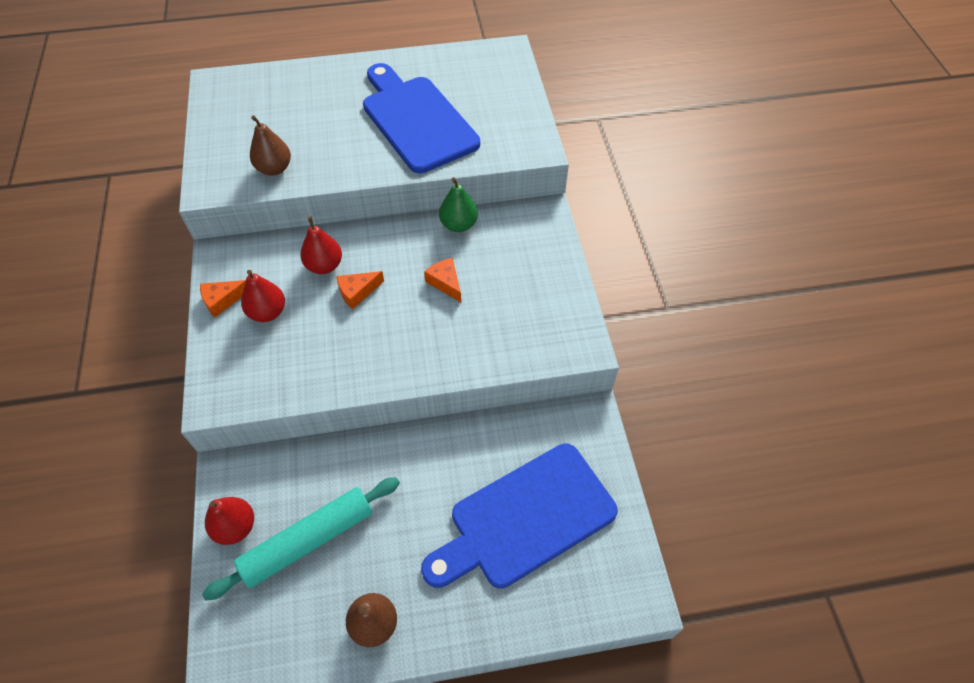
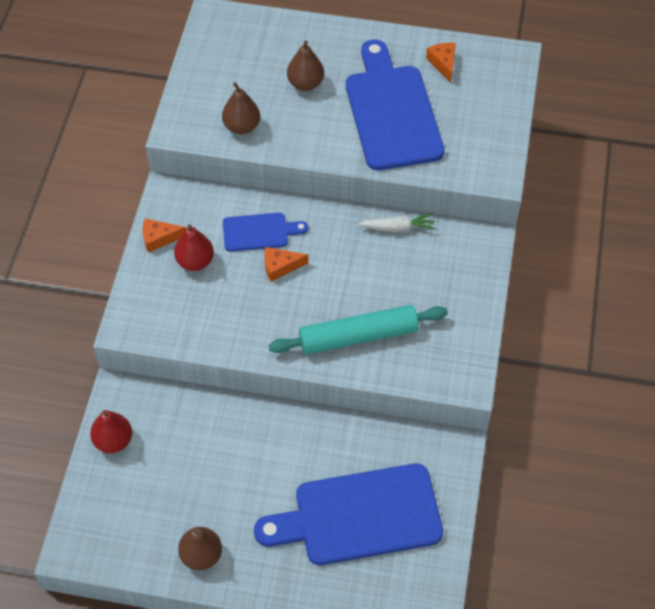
camera: 20 degrees right, 0 degrees up
(308, 541) = (169, 472): turquoise rolling pin -> turquoise rolling pin (358, 336)
(324, 266) = (259, 232): red pear -> blue cutting board
(325, 116) = (305, 83): none -> brown pear
(445, 283) = (364, 282): orange cheese -> orange cheese (443, 64)
(458, 224) = (398, 228): green pear -> white carrot

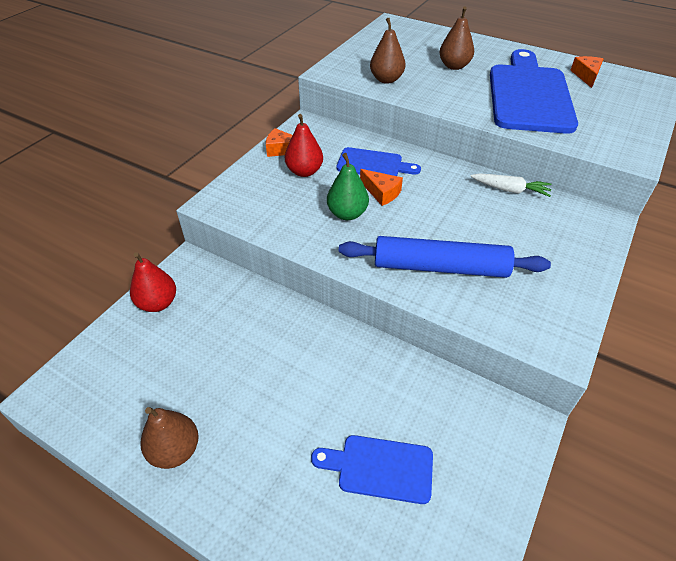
camera: 20 degrees right, 10 degrees down
(257, 302) = (347, 214): none -> green pear
(280, 267) = (381, 193): orange cheese -> orange cheese turned 150 degrees counterclockwise
(358, 336) = (440, 267): turquoise rolling pin -> blue rolling pin
(359, 516) = (380, 468): blue cutting board -> blue cutting board, size x0.51

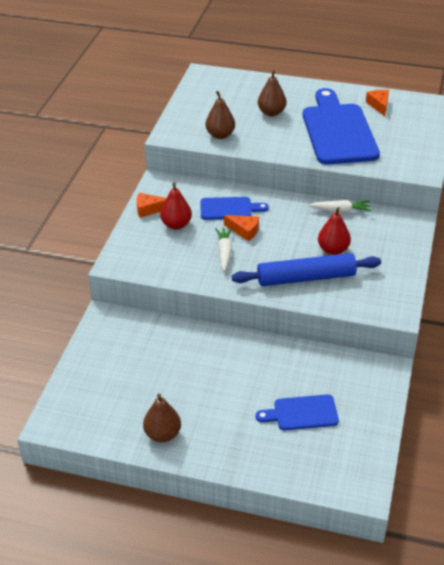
camera: 15 degrees left, 5 degrees down
(158, 303) = (97, 349): red pear -> red pear (333, 250)
(347, 214) = (224, 252): green pear -> white carrot

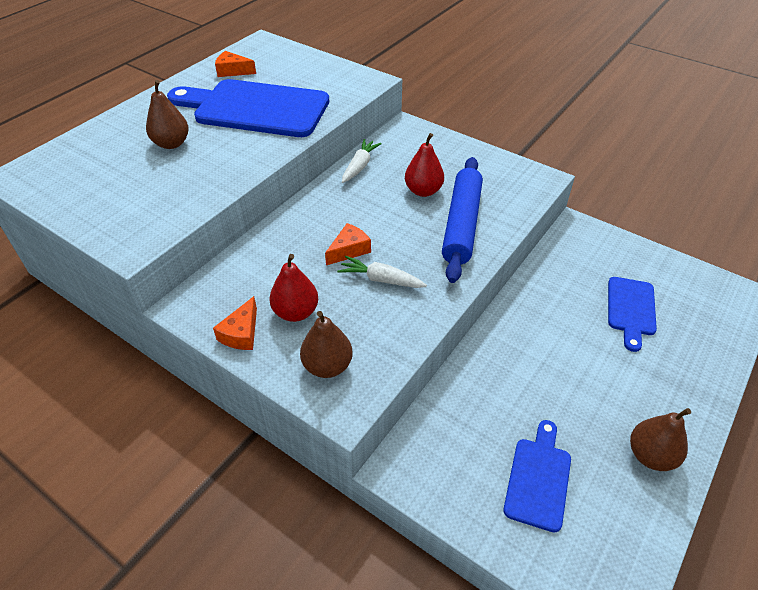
camera: 70 degrees left, 5 degrees up
(220, 135) = (179, 198): brown pear -> brown pear (327, 366)
(229, 209) = (296, 252): blue cutting board -> blue cutting board (538, 479)

